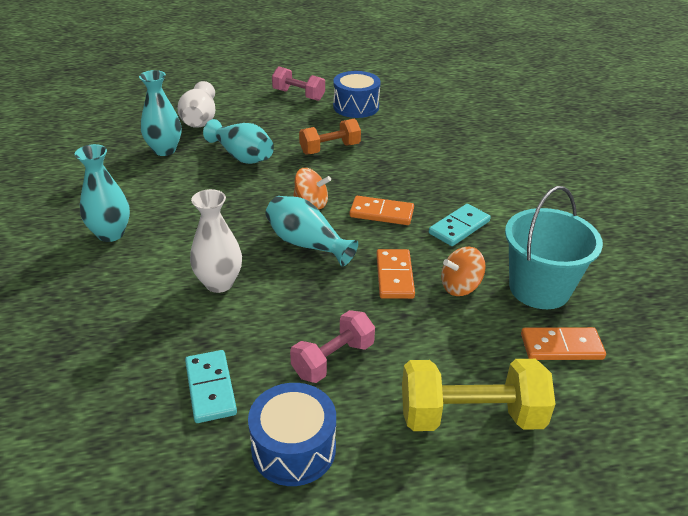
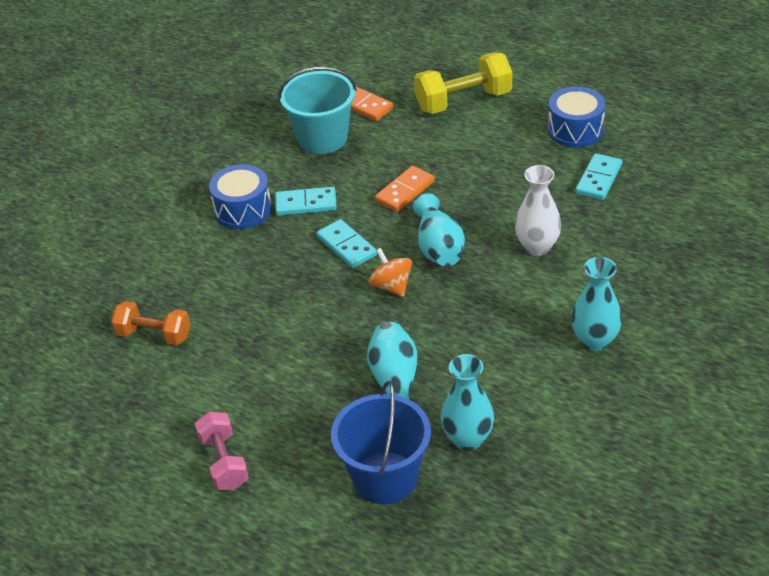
camera: 135 degrees left, 5 degrees up
(200, 120) = (385, 478): white vase -> blue bucket
(330, 149) = (298, 345): orange dumbbell -> orange dumbbell (154, 335)
(333, 359) = (508, 160): pink dumbbell -> none
(356, 107) = (190, 399): blue drum -> blue drum (243, 209)
(381, 213) = (346, 246): orange domino -> turquoise domino
(460, 287) = (371, 163): orange spinning top -> none
(470, 416) = (463, 101): yellow dumbbell -> yellow dumbbell turned 60 degrees counterclockwise

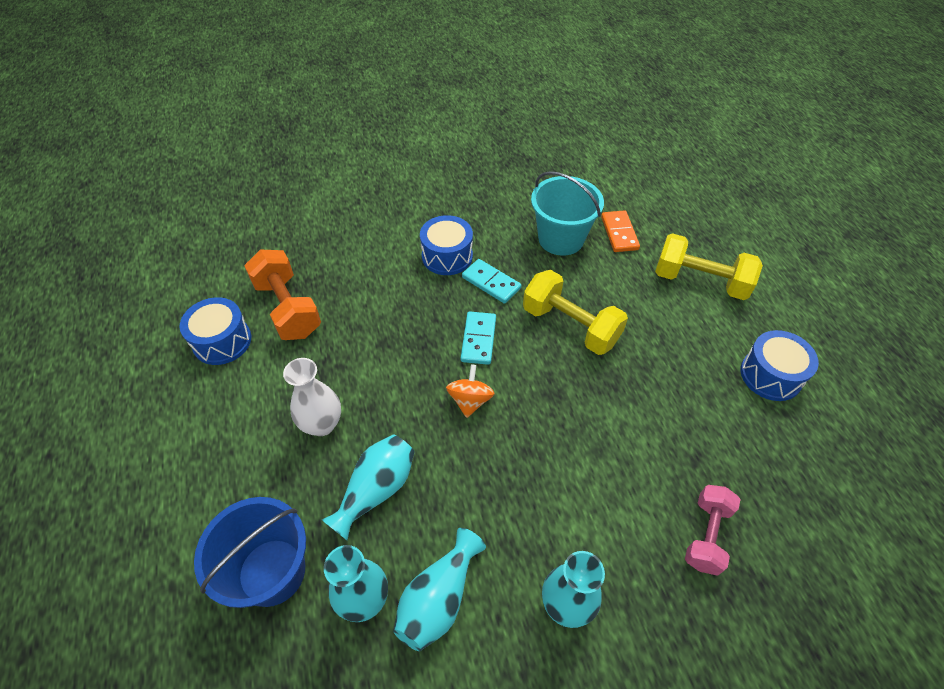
camera: 40 degrees right, 10 degrees up
(128, 395) = (222, 341): none -> blue drum
(154, 335) = (288, 308): orange dumbbell -> orange dumbbell, size x1.51
(224, 462) = (204, 448): pink dumbbell -> pink dumbbell (706, 535)
(405, 191) = (570, 326): orange domino -> yellow dumbbell
(438, 247) = (540, 396): turquoise vase -> turquoise vase (439, 598)
(537, 247) = (618, 462): white vase -> white vase (322, 424)
(598, 179) = (742, 439): turquoise domino -> none

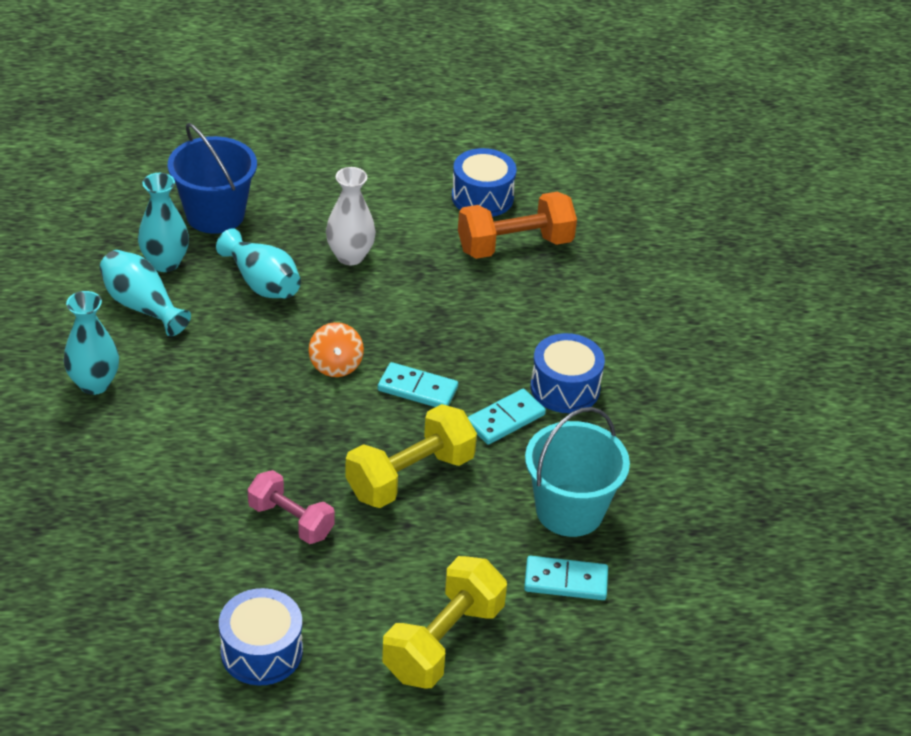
camera: 100 degrees right, 10 degrees down
(470, 400) = (336, 365): orange spinning top -> orange spinning top turned 60 degrees clockwise
(619, 233) = (565, 581): orange domino -> turquoise domino
(706, 535) = (102, 505): pink dumbbell -> pink dumbbell (291, 520)

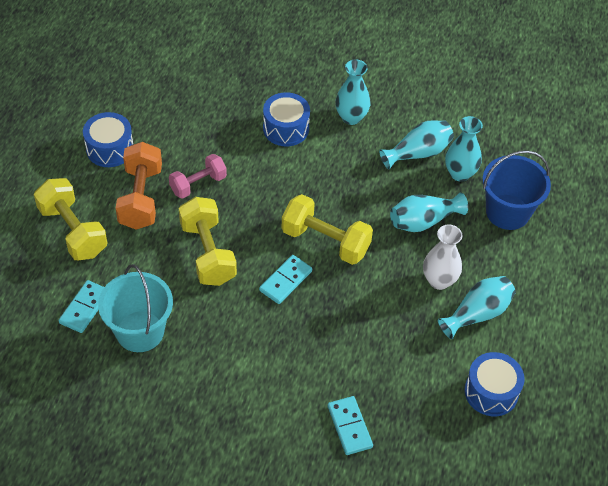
camera: 110 degrees right, 10 degrees up
(336, 365) = (325, 241): orange spinning top -> yellow dumbbell
(383, 220) = (477, 314): none -> turquoise vase
(505, 419) = (237, 323): turquoise domino -> turquoise domino (349, 426)
(515, 245) = (423, 394): orange dumbbell -> orange dumbbell (141, 198)
(565, 388) = (253, 371): blue drum -> blue drum (286, 128)

